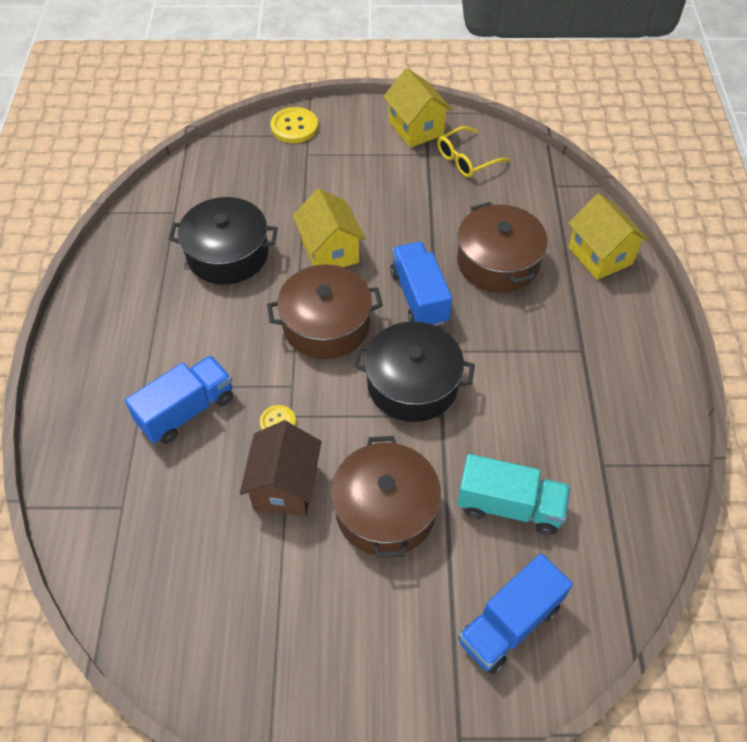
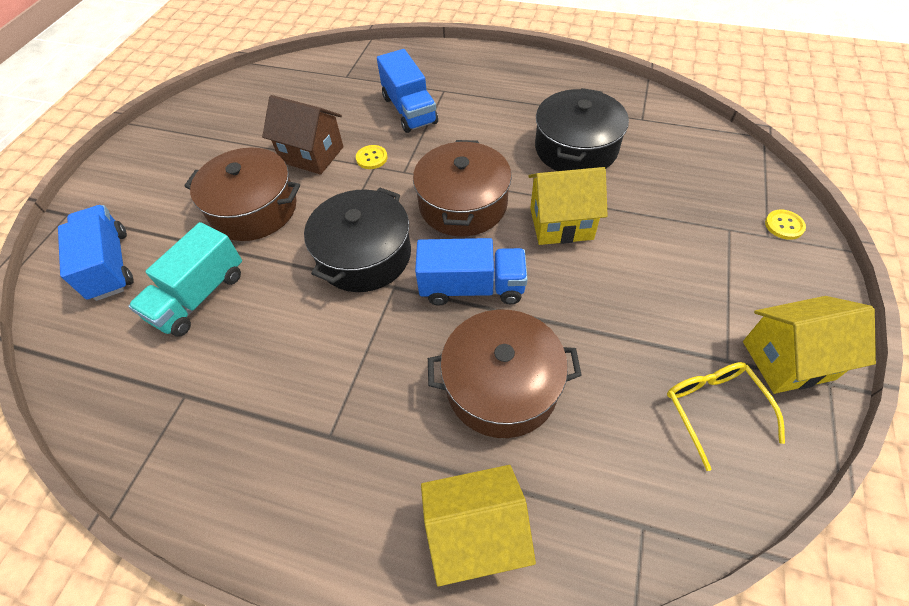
camera: 110 degrees right, 0 degrees up
(294, 127) = (784, 225): yellow button -> yellow button, size x0.59

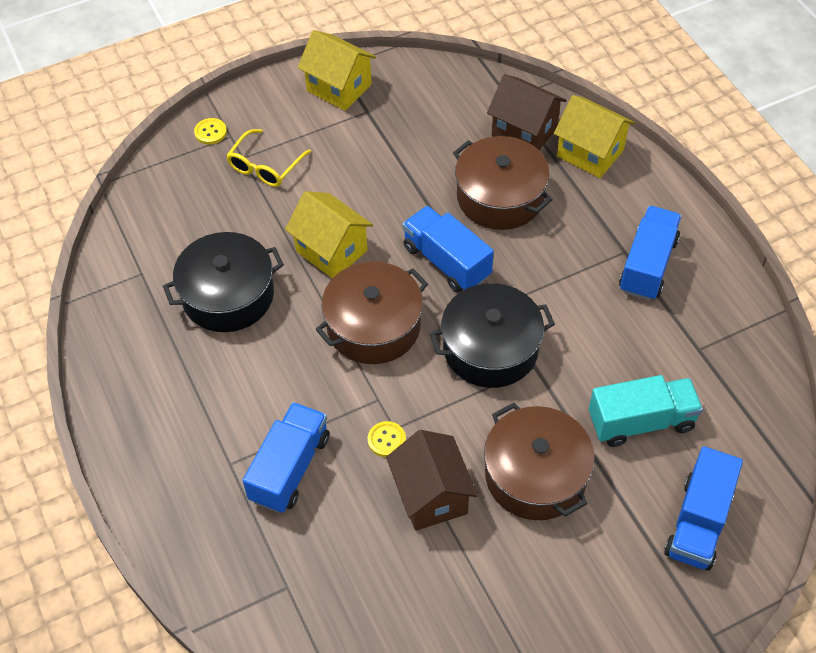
camera: 135 degrees left, 0 degrees up
(294, 440) = (647, 265): none -> blue truck
(571, 490) = (524, 132): none -> brown house
(714, 408) = (409, 103): yellow glasses -> yellow glasses (265, 166)

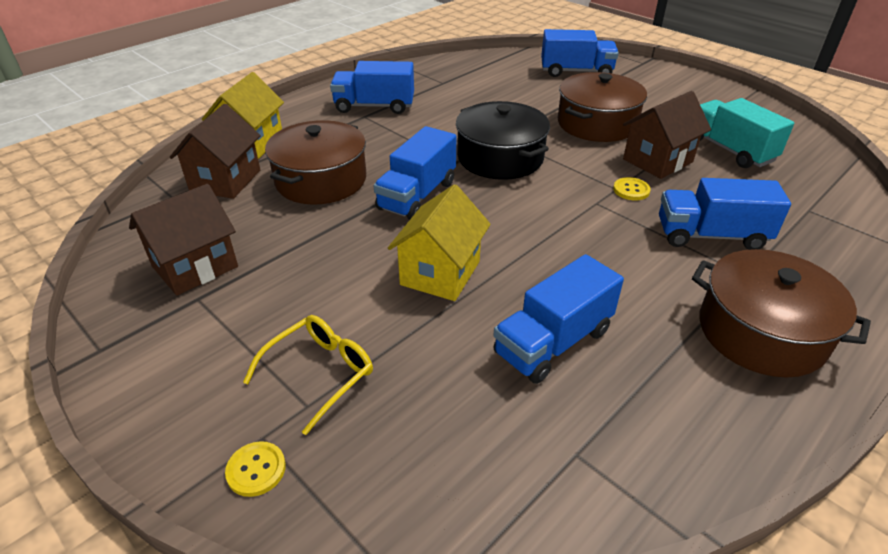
camera: 110 degrees left, 15 degrees down
(228, 295) = (553, 342): black pot -> blue truck
(265, 166) = (320, 373): yellow glasses -> yellow glasses turned 60 degrees counterclockwise
(339, 88) = (148, 337): yellow house -> none
(373, 326) = (520, 222): brown pot -> brown pot (761, 332)
(404, 110) = (195, 266): none -> brown house
(641, 421) = (518, 94): turquoise truck -> turquoise truck (729, 150)

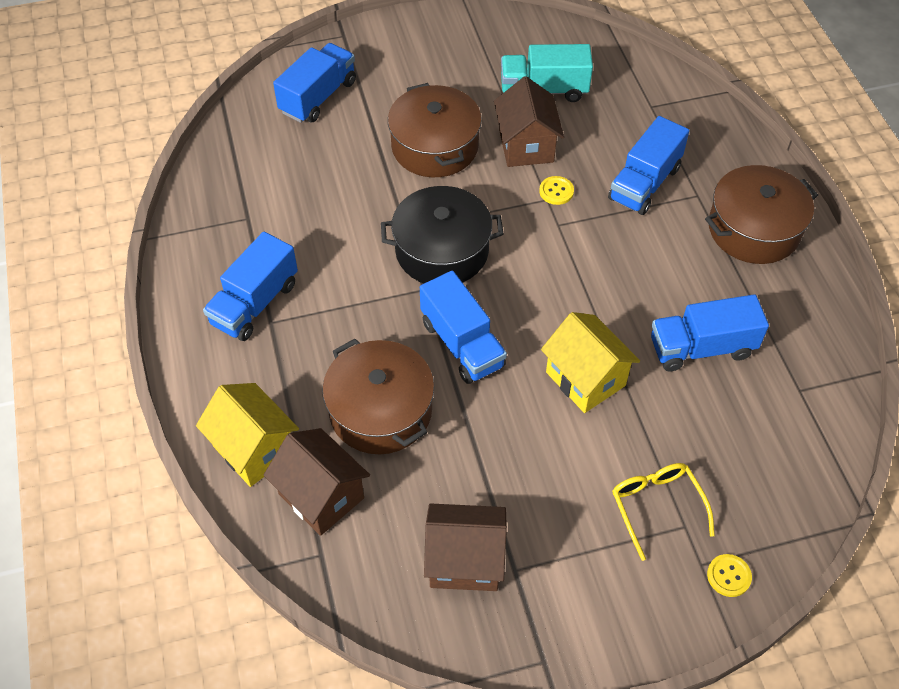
camera: 60 degrees left, 15 degrees up
(195, 266) = (465, 561): brown house -> brown house turned 75 degrees counterclockwise
(553, 342) = (701, 348): blue truck -> blue truck turned 90 degrees clockwise

